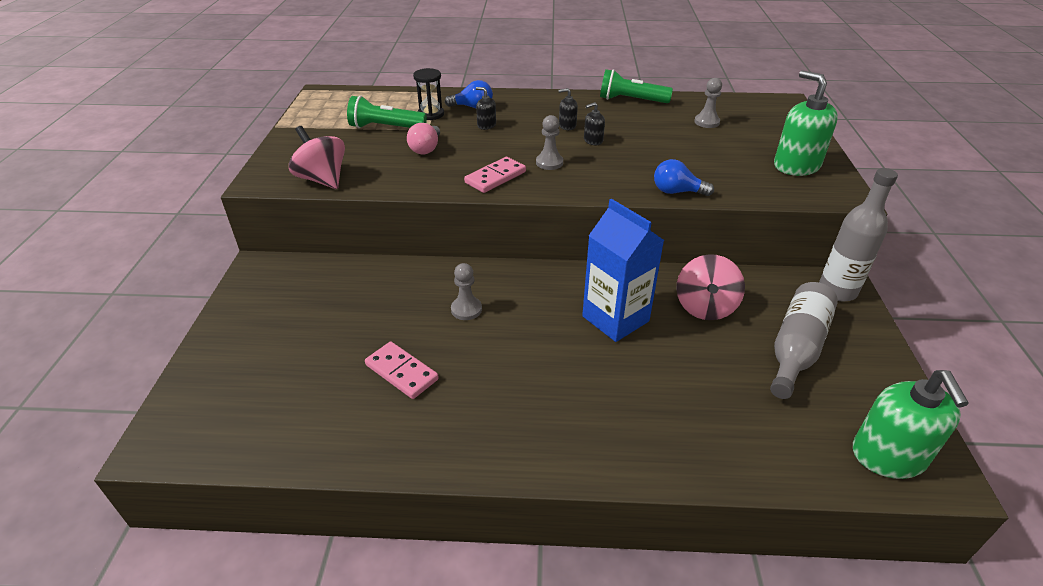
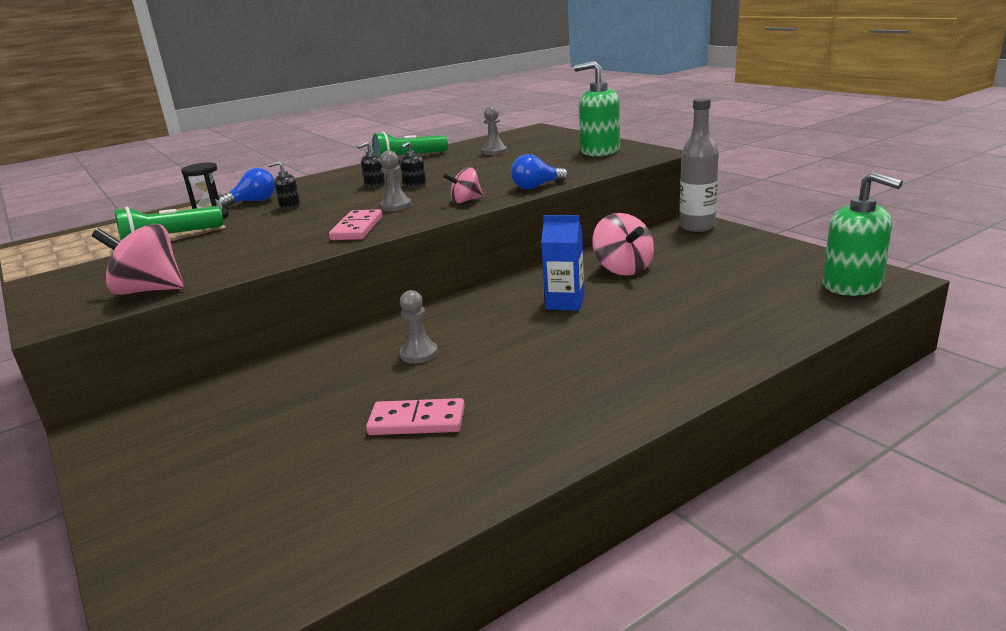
camera: 35 degrees left, 15 degrees down
(426, 149) = (247, 236): pink light bulb -> none
(602, 182) = (465, 201): none -> pink spinning top
(615, 319) = (565, 303): blue carton -> blue carton, size x0.66
(796, 348) = (718, 263): grey bottle -> none

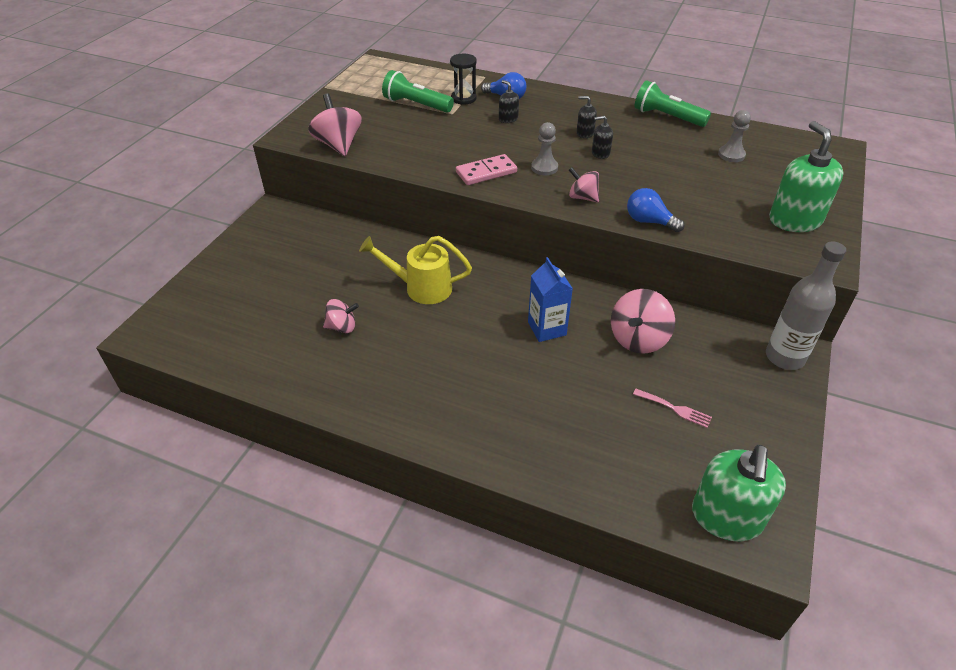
camera: 55 degrees right, 20 degrees up
(417, 421) = (342, 327): pink domino -> pink spinning top
(419, 354) = (421, 288): grey pawn -> yellow watering can
(719, 275) = (675, 409): none -> pink fork

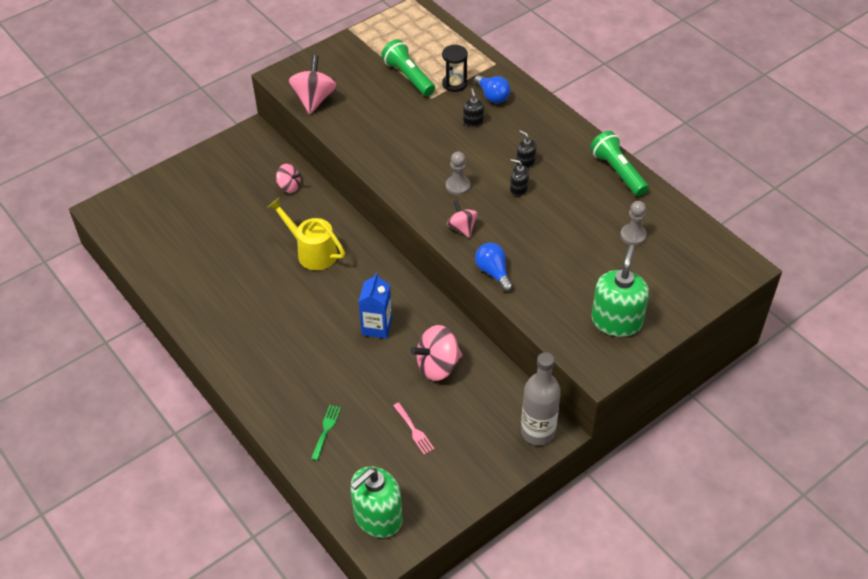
camera: 30 degrees right, 5 degrees up
(342, 327) = (233, 261): pink spinning top -> pink spinning top (289, 187)
(486, 172) = (407, 173): pink domino -> none
(587, 450) = (326, 429): none -> green fork

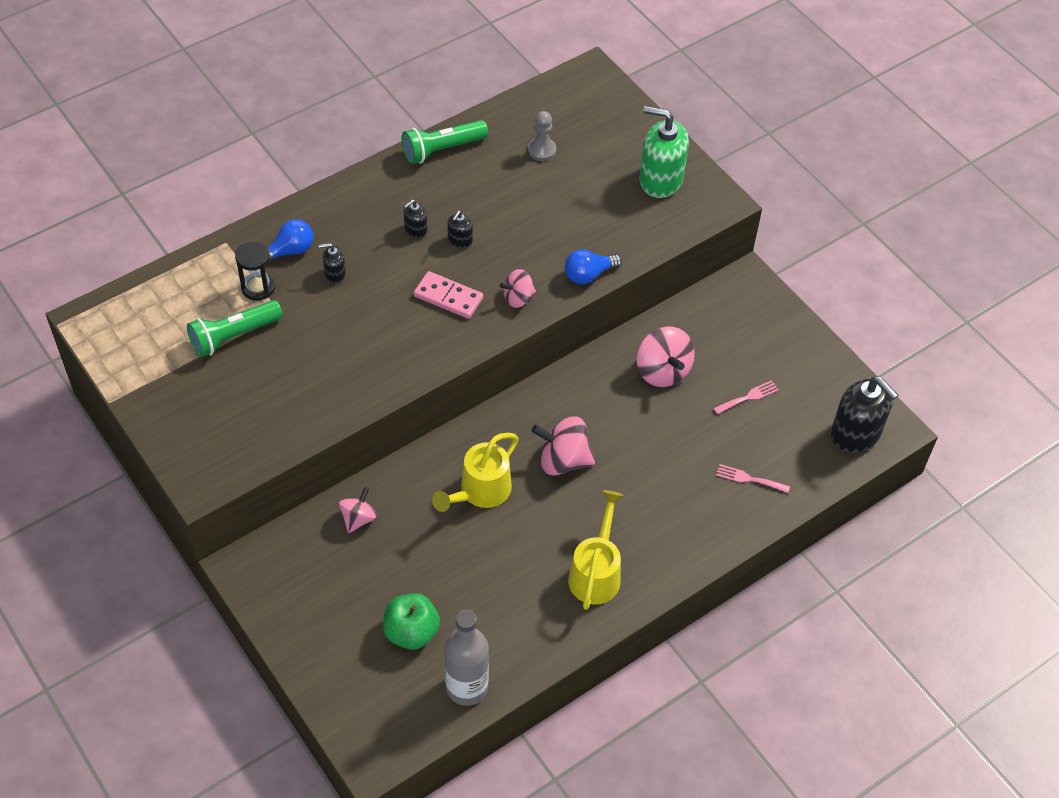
camera: 90 degrees left, 5 degrees up
(195, 222) = (411, 632): none -> green apple
(238, 325) = (596, 572): none -> yellow watering can
(314, 100) = (260, 445): pink spinning top -> pink spinning top (563, 460)
(326, 429) = (749, 479): green fork -> pink fork
(377, 327) = (604, 426): blue carton -> none
(377, 517) = (855, 434): green soap dispenser -> black soap dispenser
(458, 186) = (448, 297): grey pawn -> pink domino
(538, 432) = (748, 292): grey bottle -> grey bottle (467, 687)

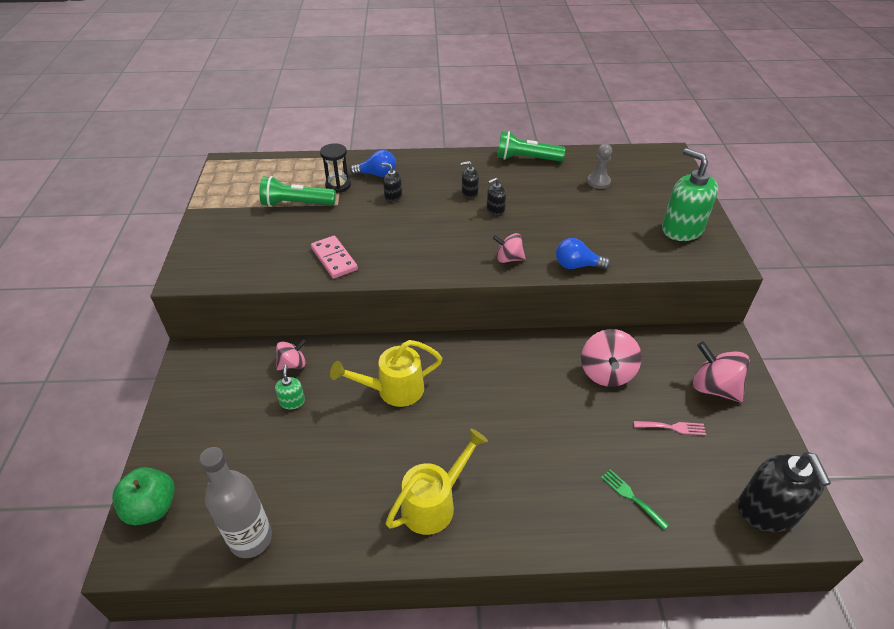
camera: 35 degrees right, 10 degrees down
(393, 555) = (292, 401): none -> green soap dispenser
(411, 632) = (252, 466): green apple -> green apple (152, 508)
(448, 297) = (457, 238): pink domino -> pink domino (334, 259)
(563, 460) = (475, 399): pink spinning top -> pink spinning top (714, 387)
(749, 479) = (631, 496): pink fork -> green fork

